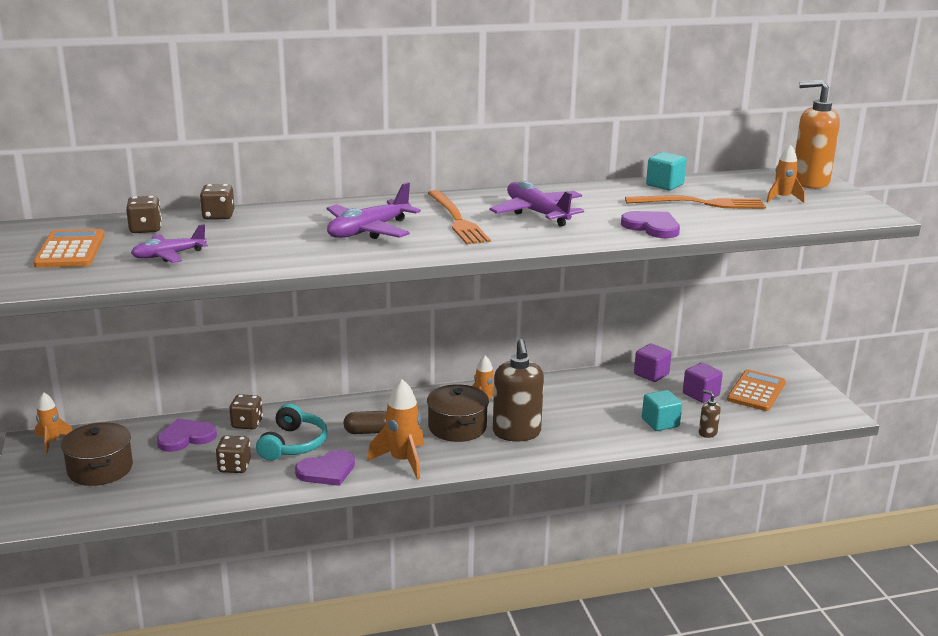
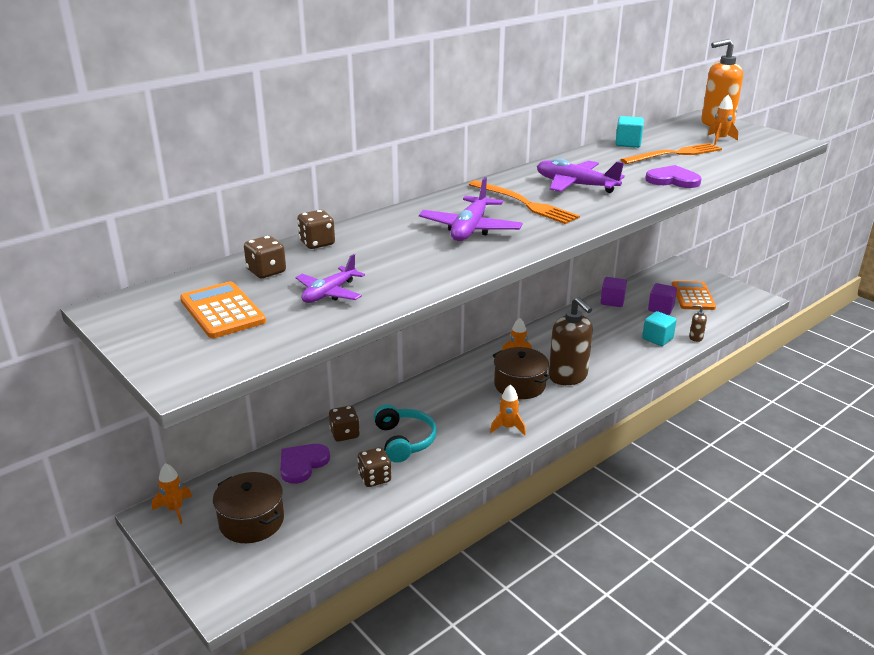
camera: 25 degrees left, 5 degrees up
(327, 471) = (457, 456): purple heart -> none
(368, 432) = (454, 410): brown capsule -> none
(402, 461) = (508, 427): orange rocket -> orange rocket, size x0.62

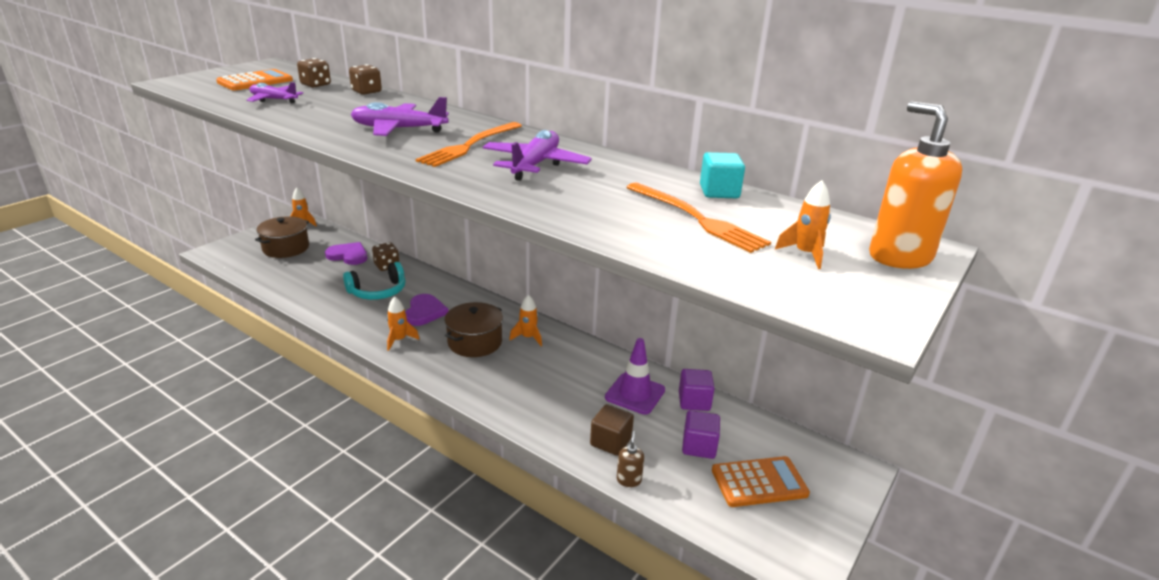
camera: 75 degrees right, 0 degrees up
(374, 478) = (328, 285): brown dice -> none
(568, 377) = (498, 372): brown soap dispenser -> none
(602, 321) = (635, 394): none -> purple traffic cone
(657, 339) = (610, 442): turquoise cube -> brown cube
(672, 180) = (582, 214): purple heart -> purple heart (424, 312)

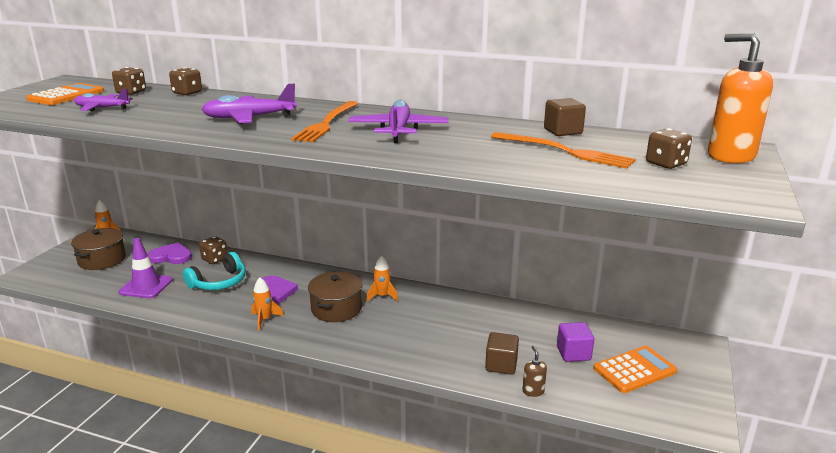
camera: 15 degrees left, 5 degrees down
(635, 394) = (499, 323): purple traffic cone -> purple traffic cone (146, 286)
(694, 401) = (550, 320): purple cube -> none
(719, 192) = (563, 131): turquoise cube -> brown cube
(805, 254) = (666, 164): orange rocket -> brown dice

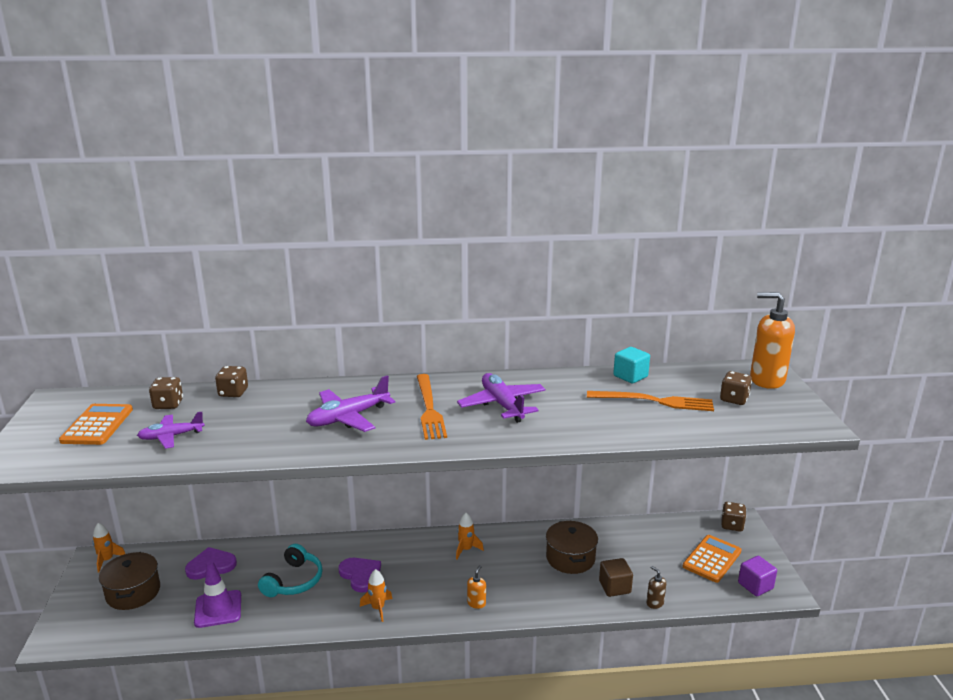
camera: 25 degrees left, 0 degrees up
(215, 259) = (264, 555): brown dice -> brown dice (732, 525)
(336, 309) = (435, 575): brown pot -> brown pot (570, 558)
(352, 340) = (476, 603): none -> orange soap dispenser
(563, 131) = (630, 376): brown cube -> turquoise cube
(573, 353) = (660, 558): purple cube -> purple cube (755, 586)

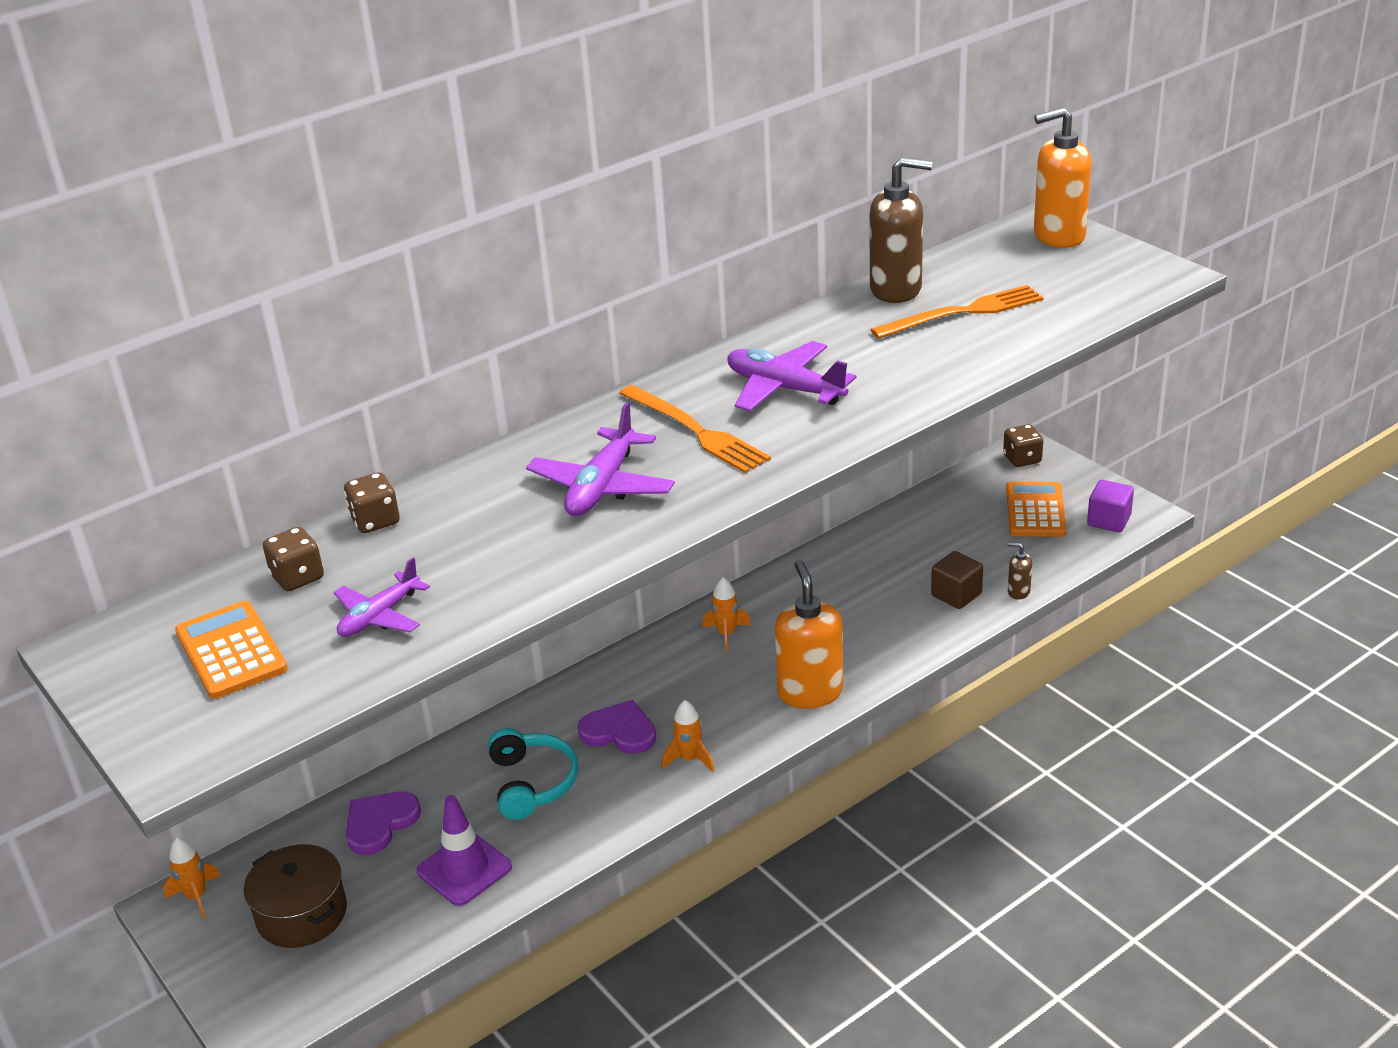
camera: 30 degrees left, 10 degrees up
(476, 603) = (810, 692): orange soap dispenser -> orange soap dispenser, size x2.26
(570, 558) = (870, 584): brown pot -> none
(630, 376) = (896, 290): turquoise cube -> brown soap dispenser
(734, 399) = (1049, 275): brown dice -> none

